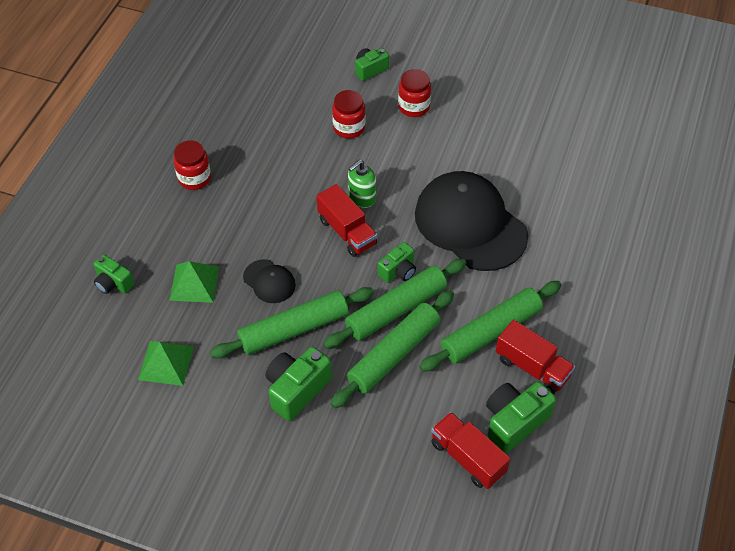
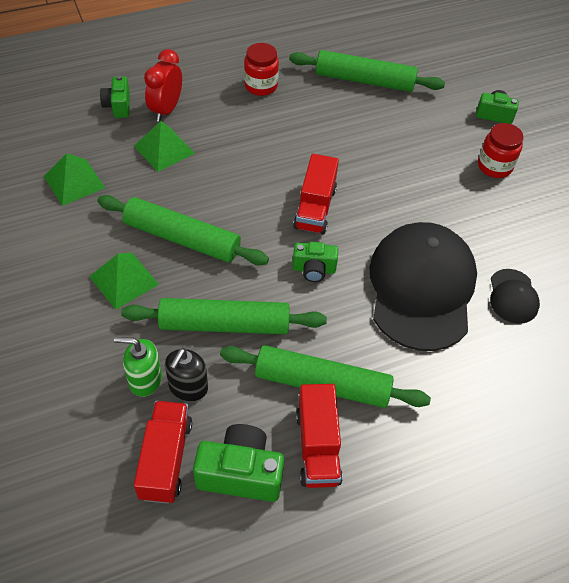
camera: 45 degrees right, 0 degrees up
(153, 254) = (166, 110): none -> red clock
(269, 281) = (212, 192): black cap -> black cap (513, 296)
(297, 389) = (124, 280): green camera -> green pyramid
(349, 128) = (419, 140): red jar -> none
(361, 197) = (360, 195): green soap dispenser -> green soap dispenser (145, 379)
(396, 309) = (272, 295): green rolling pin -> green rolling pin (364, 80)
(424, 409) = (188, 387): none -> black soap dispenser

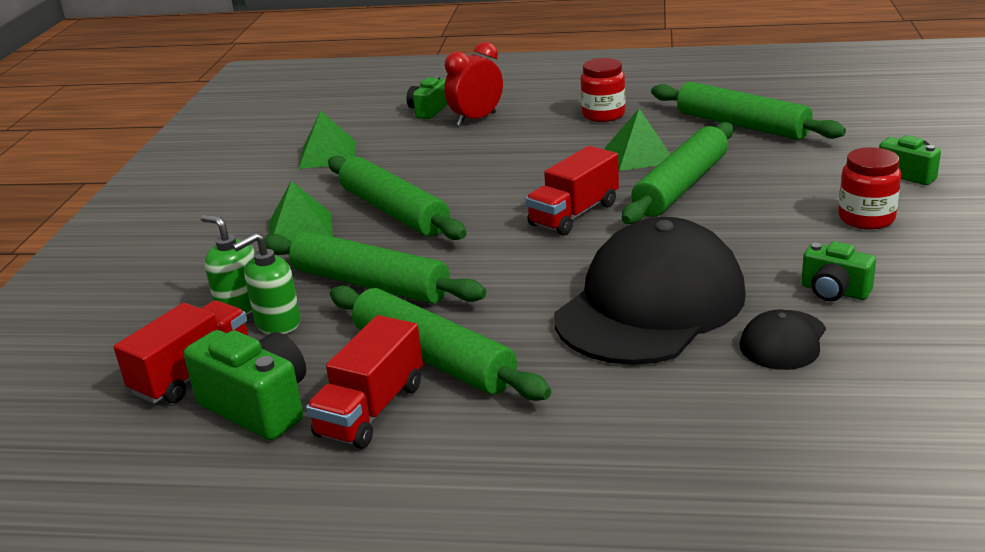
camera: 35 degrees right, 25 degrees down
(164, 149) = (444, 146): green pyramid -> green pyramid (639, 155)
(188, 387) = (277, 323): black soap dispenser -> green soap dispenser
(314, 269) = (521, 262): green camera -> green camera (834, 291)
(366, 159) = (681, 186): none -> green rolling pin

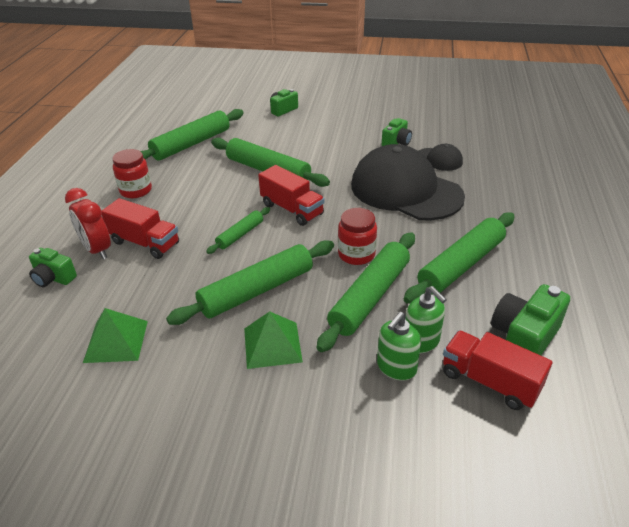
camera: 90 degrees left, 10 degrees up
(371, 410) = (517, 288): red truck -> red truck (145, 243)
(509, 188) = (240, 235): none -> green rolling pin
(639, 155) = (215, 181): green pyramid -> none
(866, 218) = (327, 126): red jar -> red jar (356, 254)

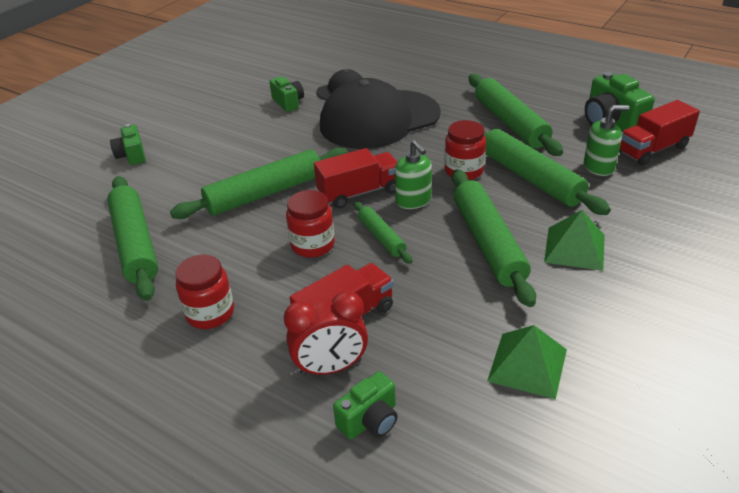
camera: 65 degrees left, 0 degrees up
(218, 207) = (313, 245): none -> red jar
(396, 367) = (626, 186): green soap dispenser -> green soap dispenser (413, 201)

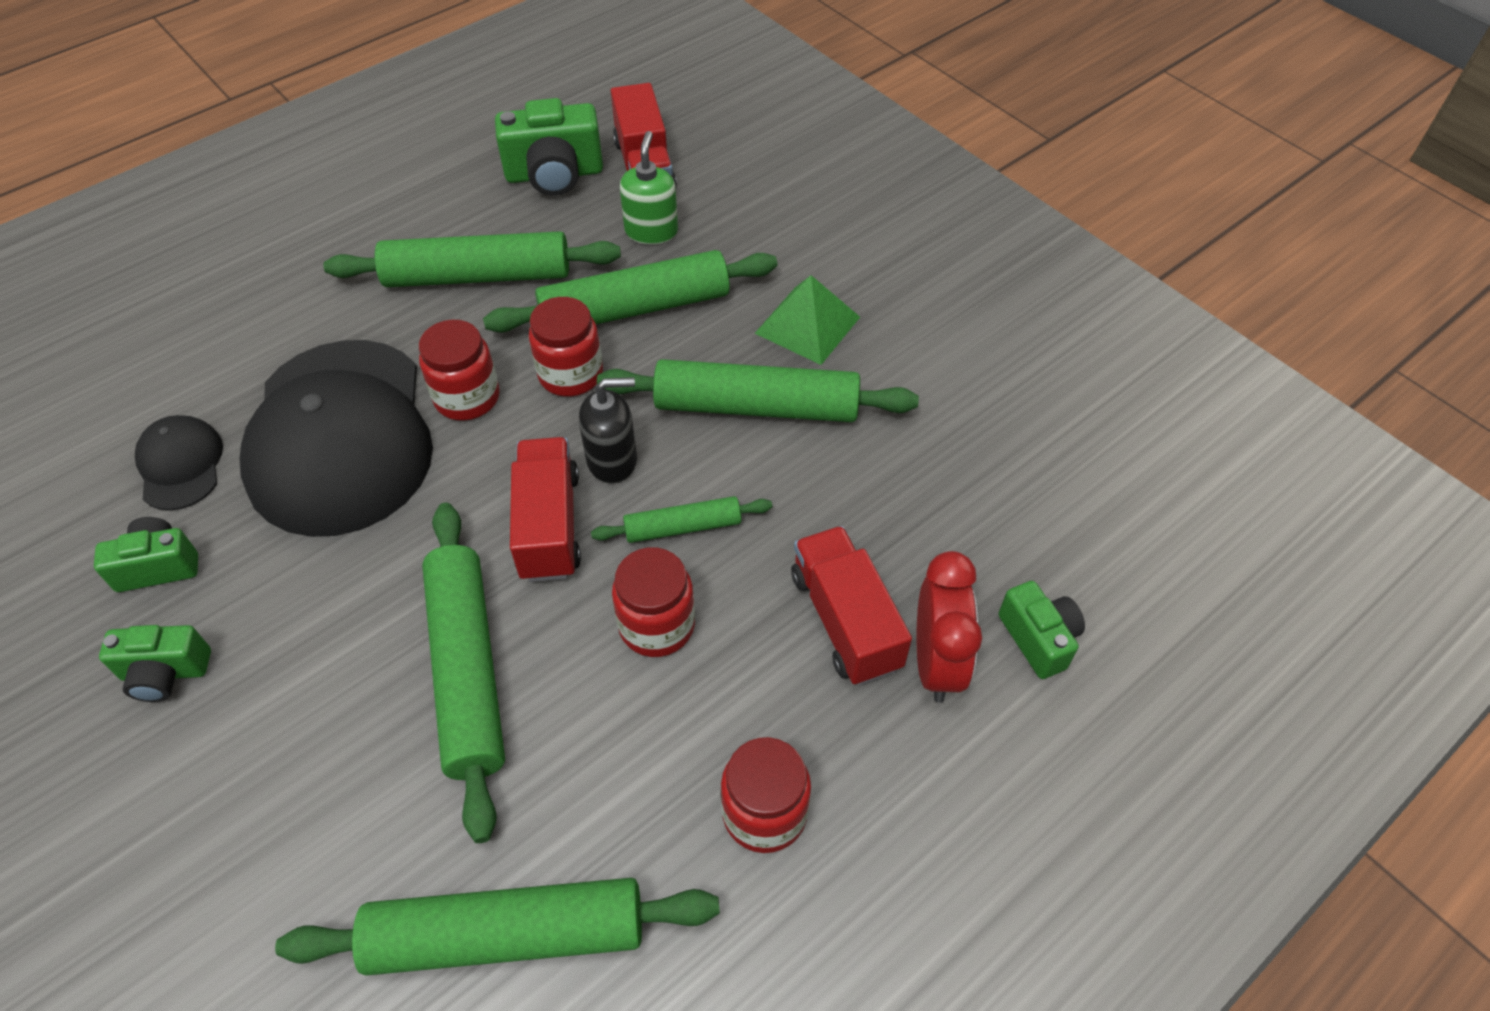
camera: 75 degrees left, 15 degrees up
(132, 155) = (147, 925): green camera -> green camera (165, 673)
(413, 201) = (612, 460): green soap dispenser -> black soap dispenser
(425, 145) = (467, 397): none -> red jar
(527, 364) = (992, 449): green pyramid -> none

